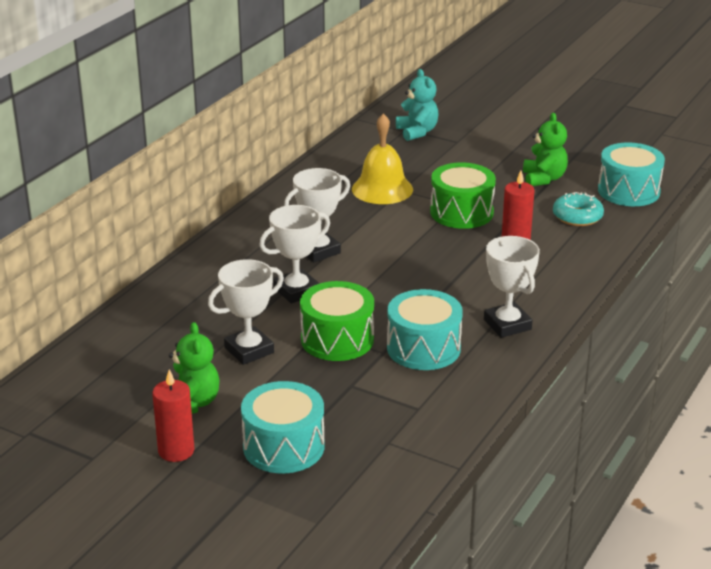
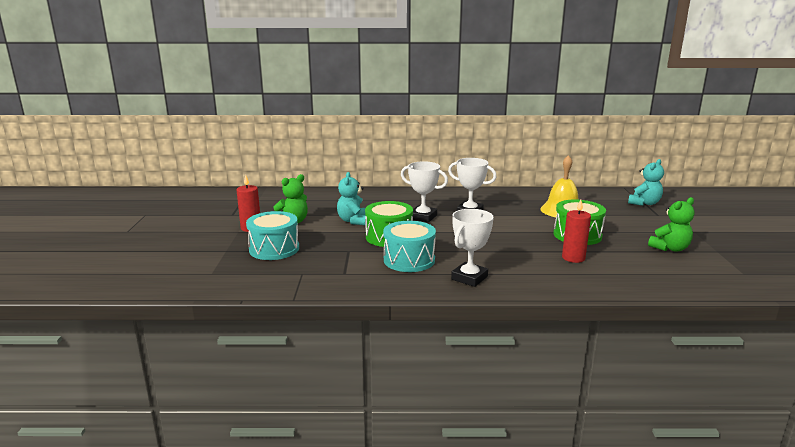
camera: 60 degrees right, 10 degrees down
(249, 350) = (353, 221): white trophy -> turquoise teddy bear
(577, 216) = (644, 270): turquoise donut -> none
(628, 191) = (718, 280): turquoise drum -> none

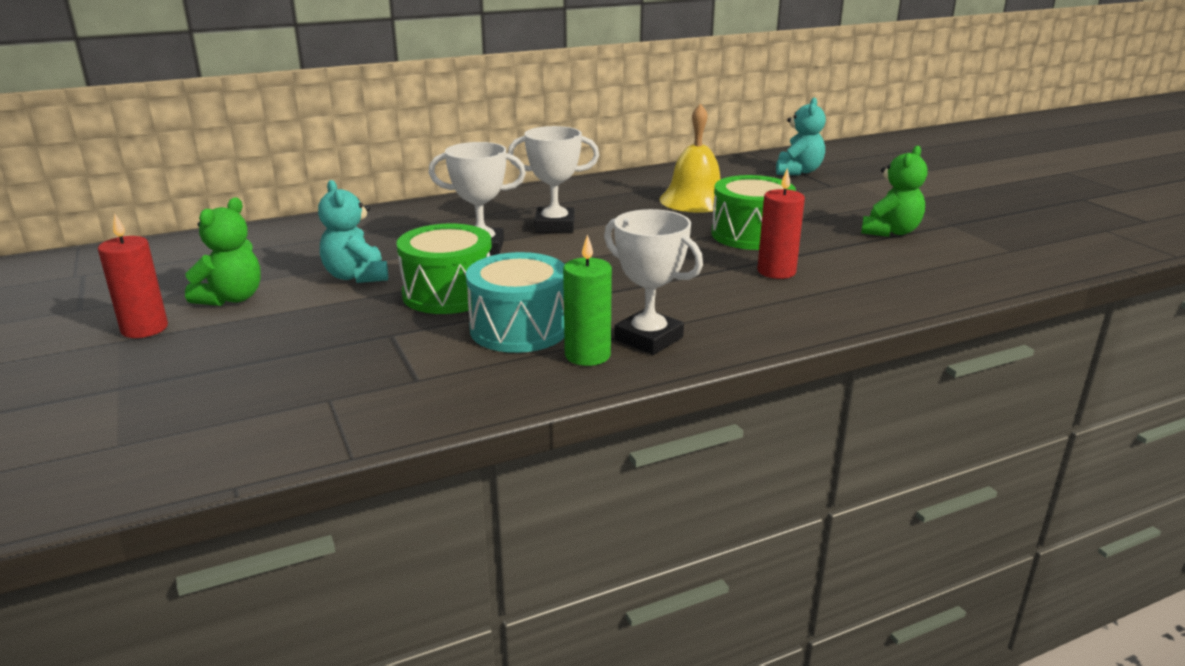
camera: 25 degrees left, 5 degrees up
(274, 249) = (230, 362): turquoise drum -> none
(431, 279) = (587, 355): none -> green candle
(469, 278) = (648, 338): white trophy -> white trophy turned 60 degrees counterclockwise

